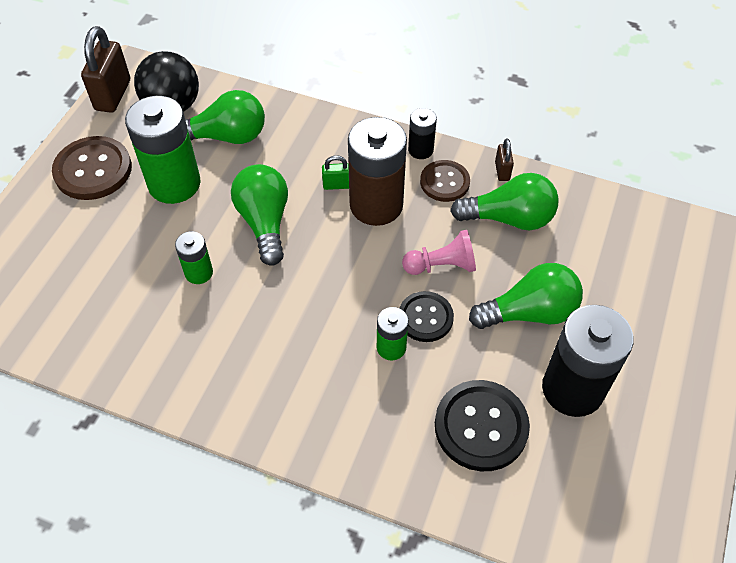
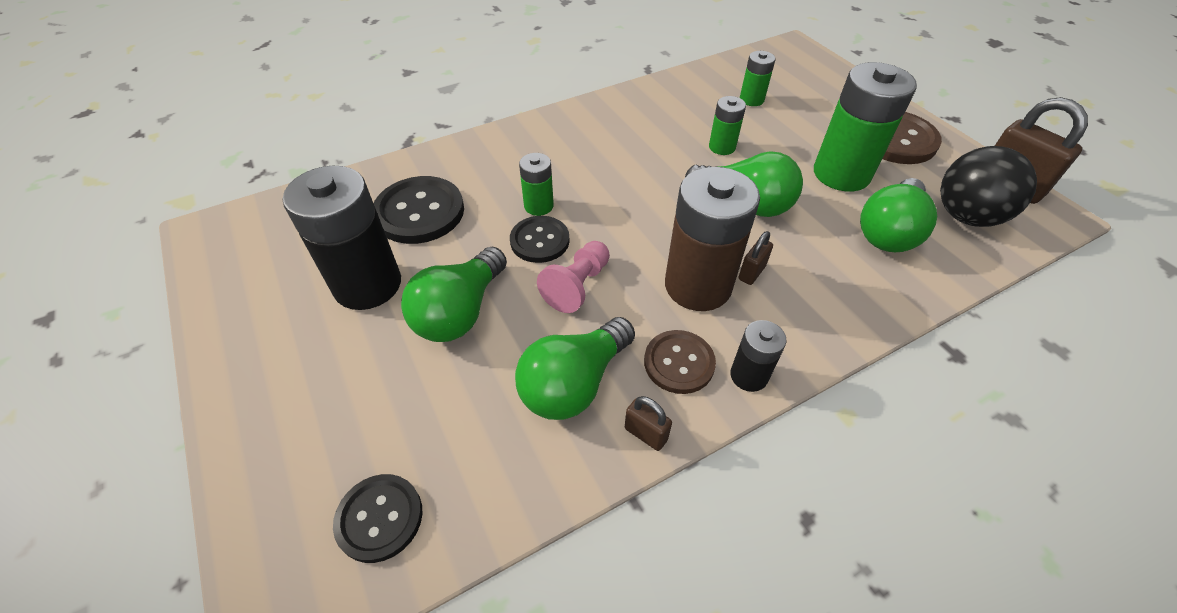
camera: 130 degrees right, 5 degrees down
(96, 290) = (751, 99): none -> green battery
(337, 185) = (751, 273): green padlock -> brown padlock
(661, 241) = (379, 518): none -> black button

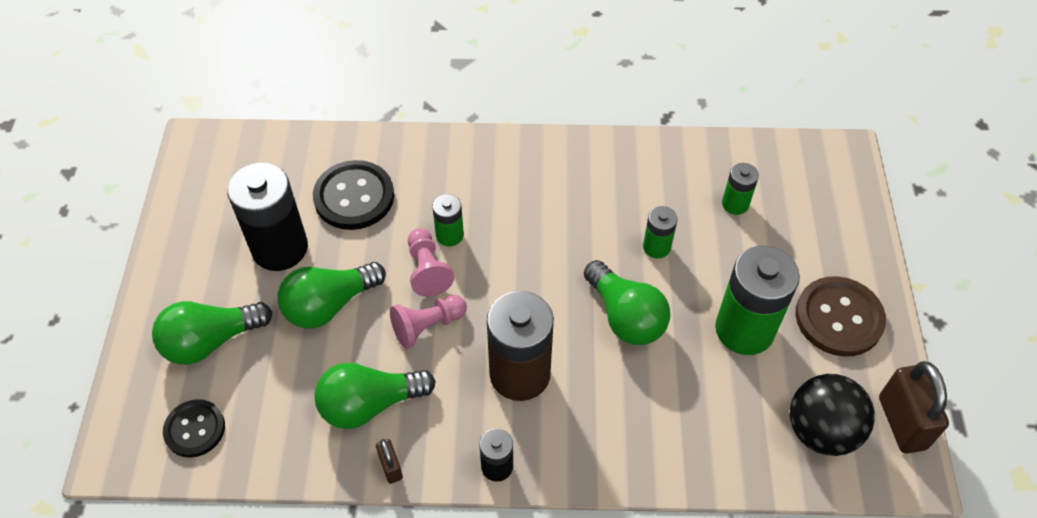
camera: 30 degrees right, 5 degrees up
(540, 241) = (427, 270): black button -> pink pawn
(679, 363) = (454, 429): brown button -> none
(751, 273) = (573, 385): brown padlock -> none
(889, 231) = (730, 408): green light bulb -> green light bulb (210, 341)

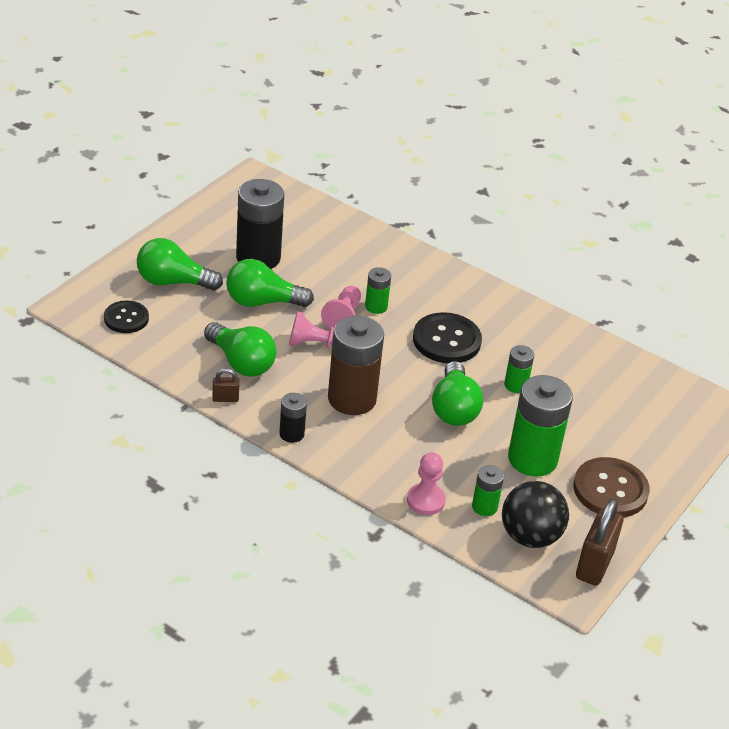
camera: 30 degrees right, 15 degrees down
(354, 197) = (331, 255): black button -> black button (446, 340)
(369, 404) = (241, 362): green light bulb -> green light bulb turned 150 degrees counterclockwise
(391, 467) = (225, 398): brown padlock -> brown padlock turned 75 degrees clockwise
(694, 458) = (425, 500): none -> pink pawn
(735, 204) = (601, 392): green battery -> green battery (484, 507)

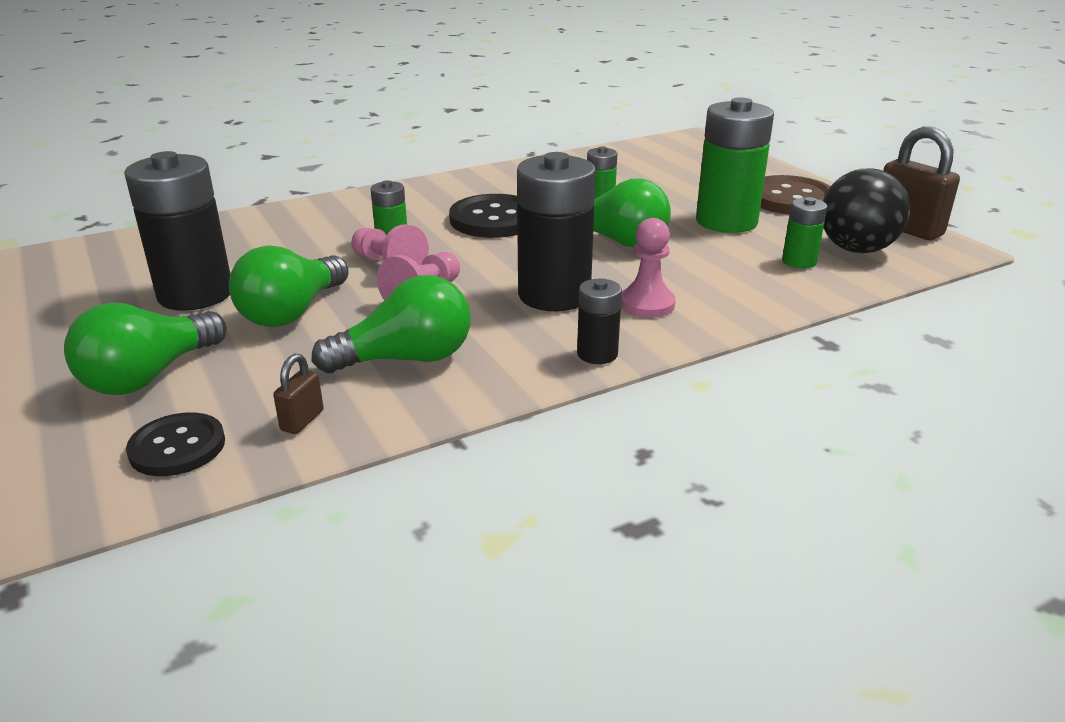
camera: 60 degrees left, 10 degrees down
(225, 398) = (477, 392): brown padlock -> brown padlock (302, 420)
(352, 399) = (554, 295): brown battery -> black battery
(425, 500) = (777, 292): pink pawn -> pink pawn (647, 304)

